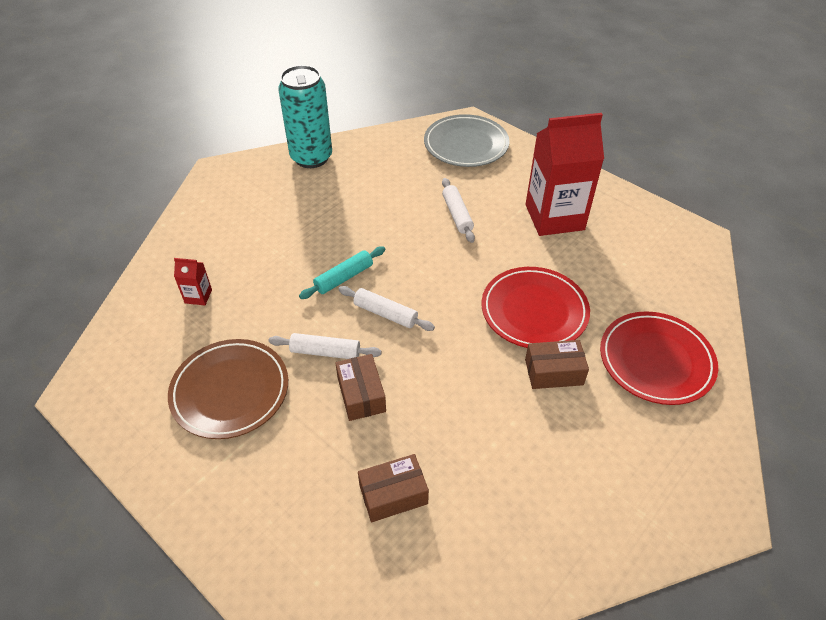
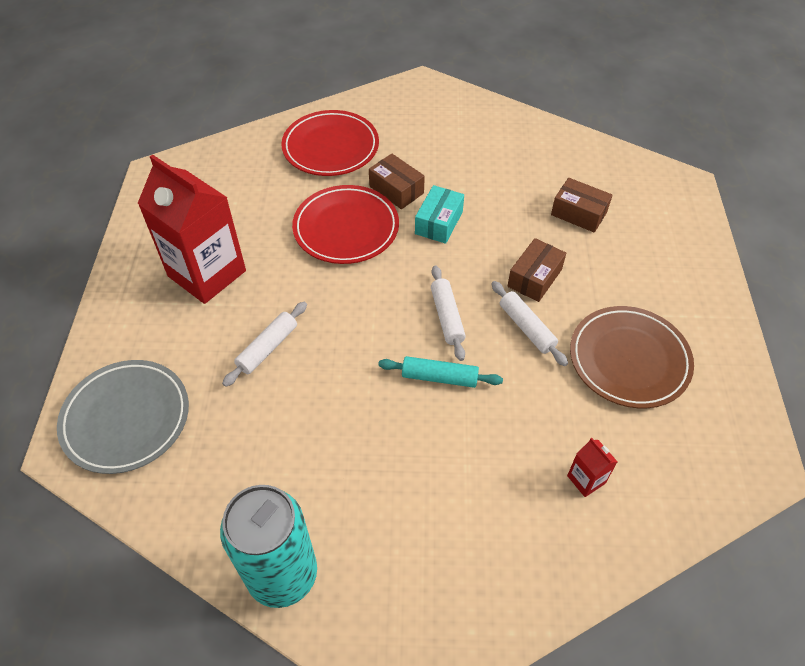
camera: 130 degrees left, 5 degrees up
(485, 374) = (439, 222): none -> turquoise box

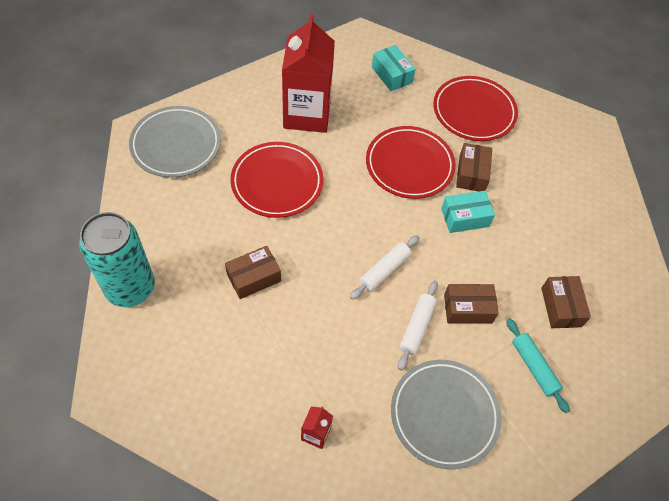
camera: 50 degrees right, 5 degrees up
(228, 179) = (391, 75): none -> turquoise box
(267, 348) = (277, 182): white rolling pin -> red plate
(368, 436) = (254, 278): none -> brown box
(439, 377) = (330, 294): turquoise rolling pin -> turquoise rolling pin (534, 367)
(629, 360) = (444, 414): brown plate -> grey plate

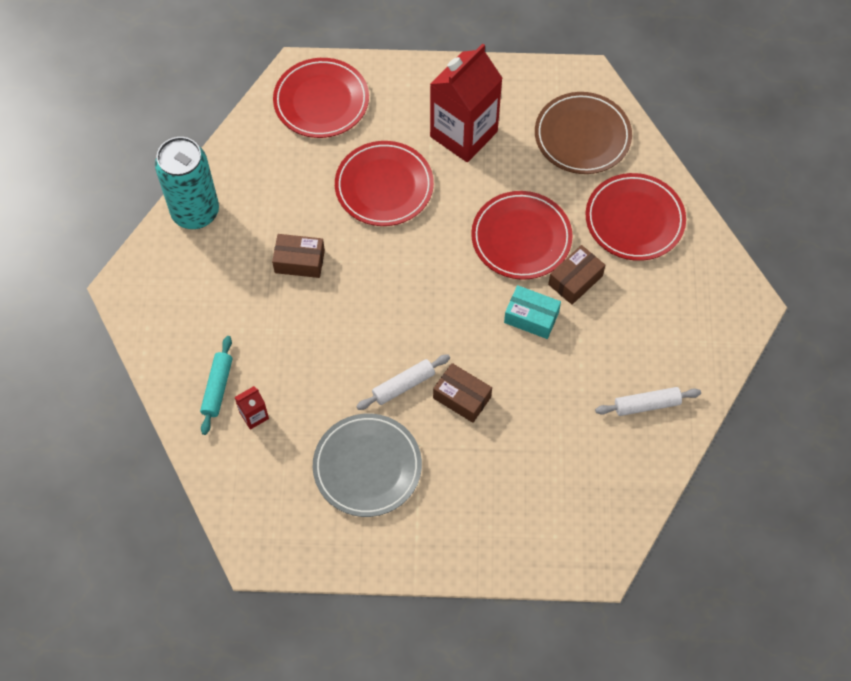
camera: 40 degrees right, 5 degrees up
(176, 145) = (321, 101): grey plate -> red plate
(384, 270) = (416, 321): white rolling pin -> white rolling pin (647, 405)
(391, 75) = (582, 136): turquoise box -> brown plate
(534, 367) = (477, 480): turquoise rolling pin -> turquoise rolling pin (217, 388)
(561, 307) = (549, 448): brown box -> none

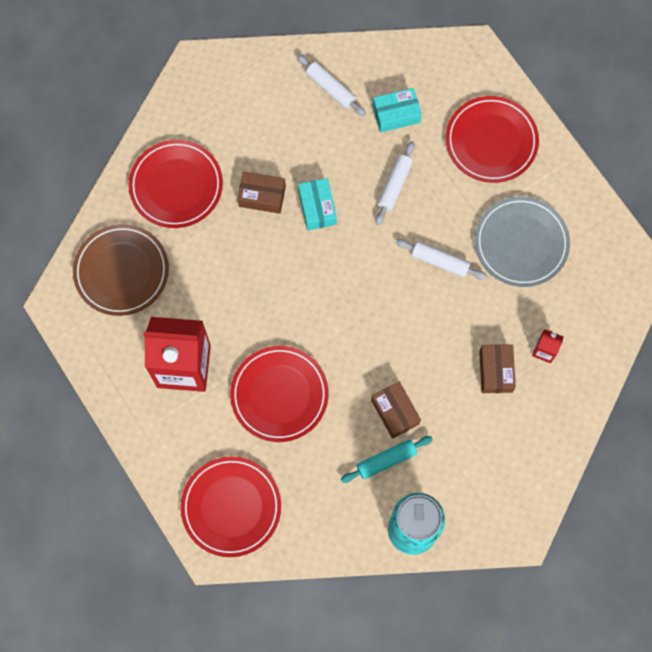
camera: 125 degrees left, 10 degrees up
(217, 388) = (544, 394): turquoise rolling pin -> turquoise rolling pin (386, 460)
(462, 397) = (419, 214): brown box -> brown box (495, 371)
(506, 396) = (394, 185): none -> white rolling pin
(521, 238) = (252, 258): red plate -> red plate (491, 141)
(578, 445) = (396, 114): none -> turquoise box

